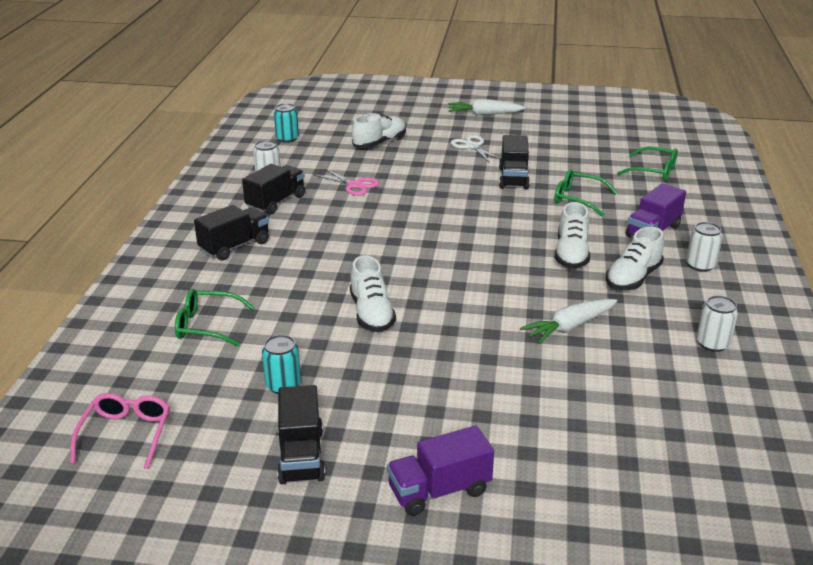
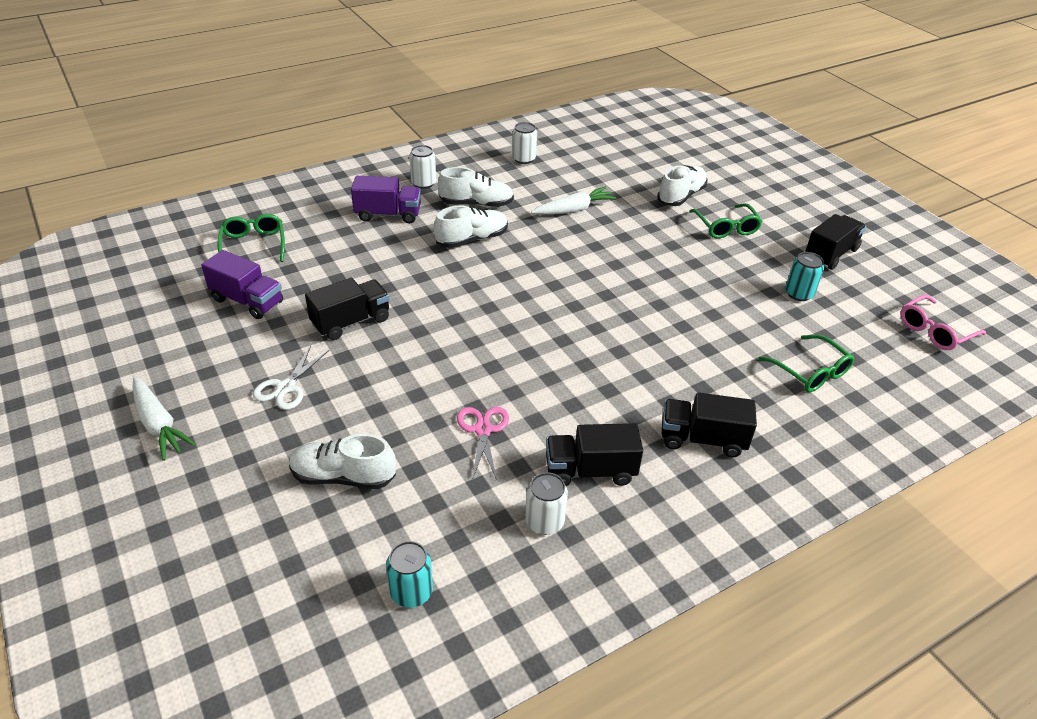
camera: 130 degrees left, 10 degrees up
(371, 313) = (676, 297): white shoe -> white shoe (681, 196)
(439, 490) = (775, 201): purple truck -> purple truck (247, 301)
(569, 327) = (574, 210): white carrot -> white carrot turned 45 degrees counterclockwise
(577, 199) = (362, 268): green glasses -> green glasses (726, 228)

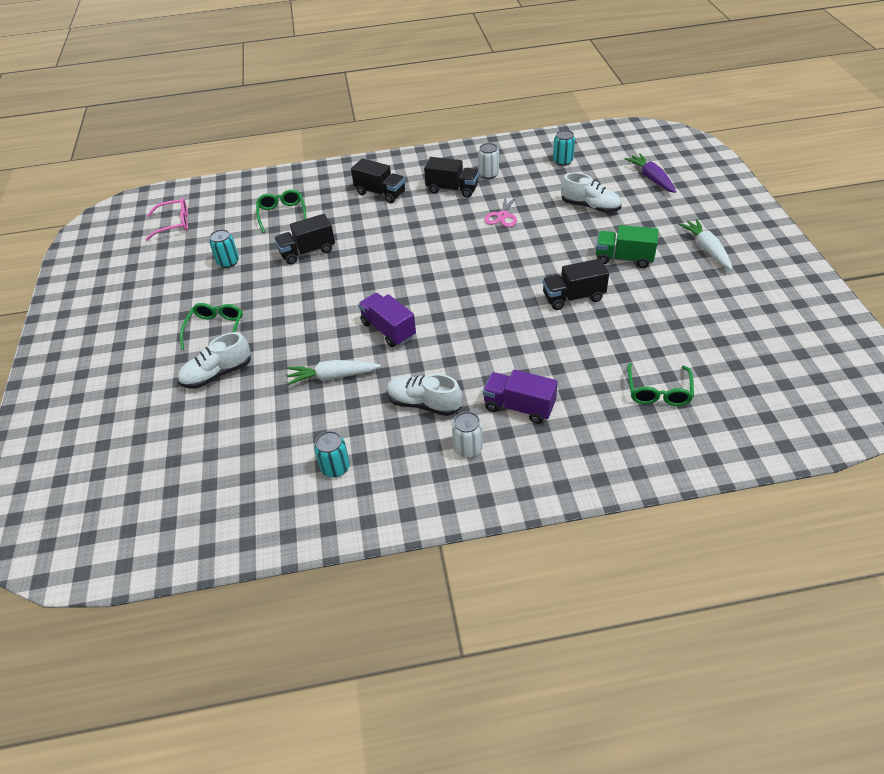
camera: 155 degrees left, 5 degrees up
(228, 574) = (651, 178): none -> purple carrot
(247, 301) = (658, 330): purple truck -> purple truck (388, 330)
(286, 387) = (624, 258): white scissors -> green truck
(472, 239) = (448, 359): white shoe -> none
(523, 159) = (335, 467): white can -> turquoise can
(830, 254) = (164, 288): black truck -> black truck (307, 251)

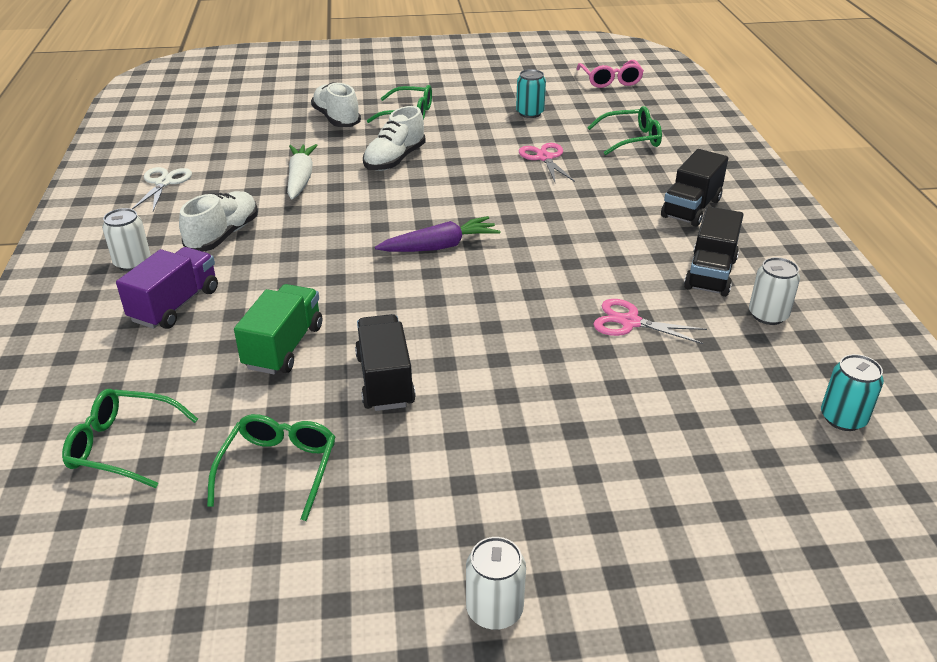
camera: 90 degrees right, 10 degrees down
(307, 251) = (545, 158): black truck -> pink scissors
(335, 467) = (163, 183): turquoise can -> white scissors
(388, 330) = (368, 213): purple truck -> none
(590, 206) = (665, 437): white shoe -> white shoe (395, 160)
(624, 258) = (482, 461): green truck -> green truck (284, 347)
(651, 178) = (797, 564): purple carrot -> purple carrot (439, 246)
(652, 325) = (279, 468): none -> green glasses
(706, 249) = (494, 610): white carrot -> white can

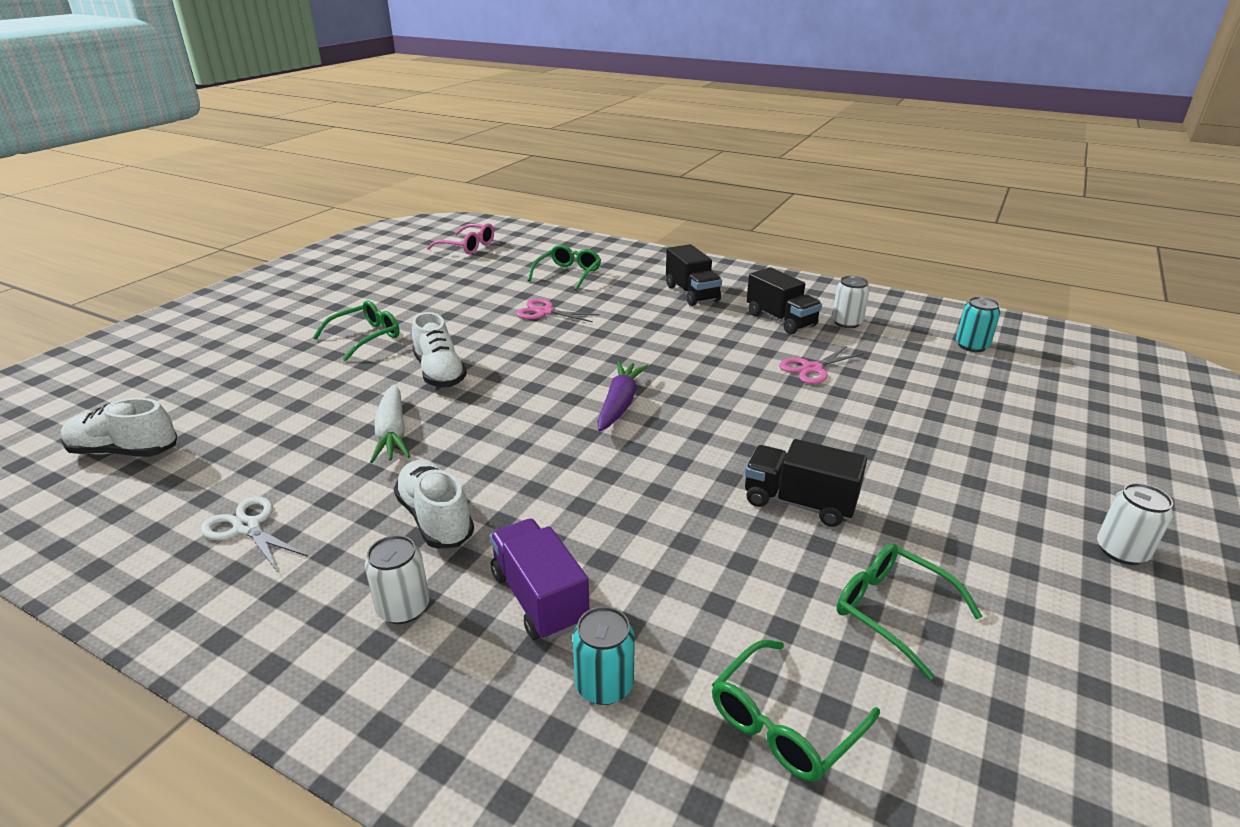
camera: 55 degrees left, 5 degrees down
(284, 347) = (695, 544): green truck -> none
(300, 179) = (392, 433): white carrot -> white carrot turned 135 degrees counterclockwise
(336, 119) = (306, 374): white shoe -> white shoe (125, 451)
(530, 113) = (463, 291): turquoise can -> turquoise can (604, 685)

